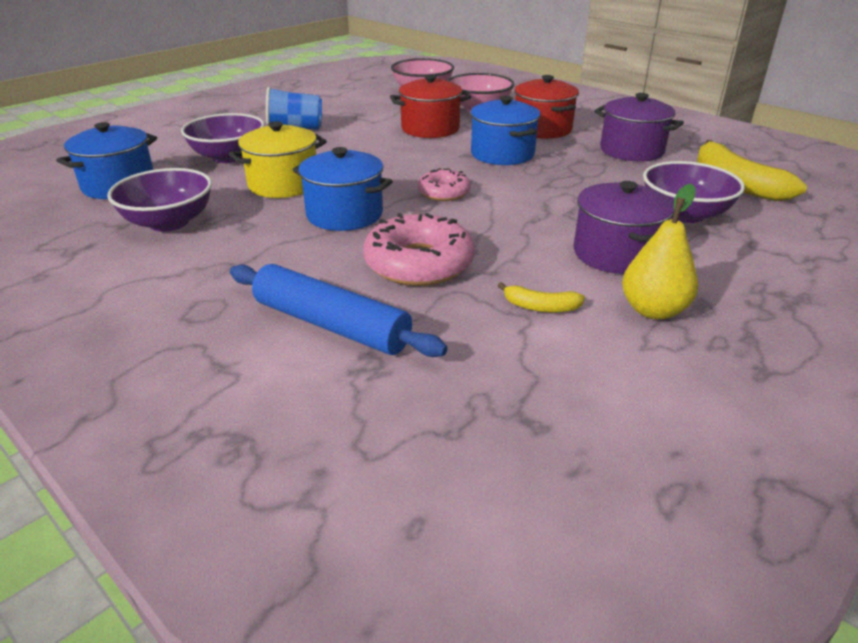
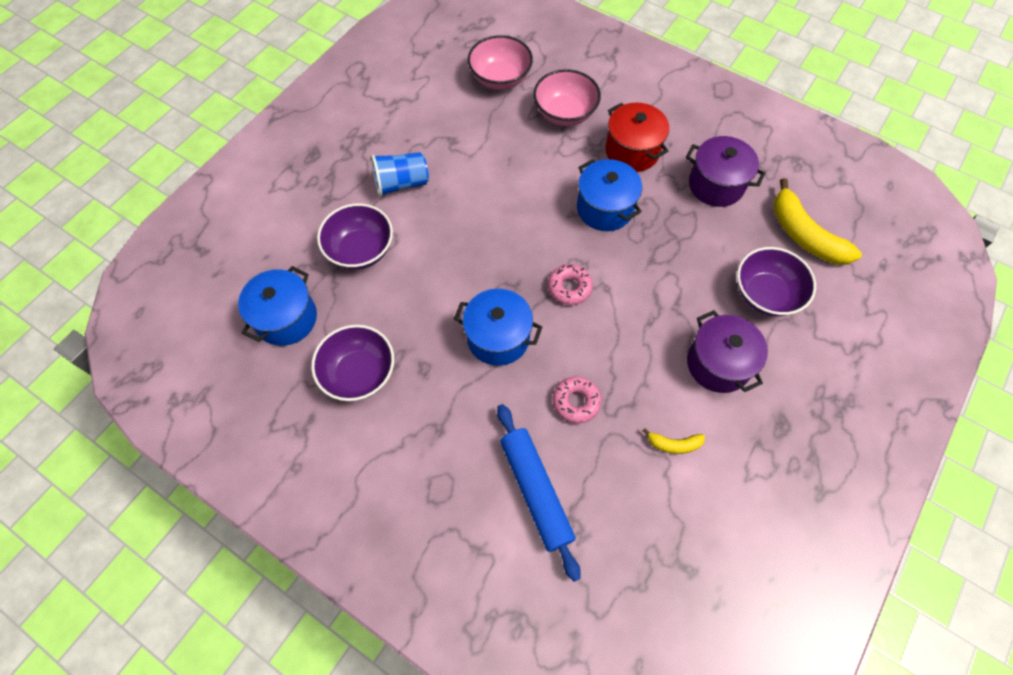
camera: 10 degrees left, 30 degrees up
(283, 184) = (429, 294): yellow pot -> none
(331, 325) = (535, 491): blue rolling pin -> blue rolling pin turned 45 degrees clockwise
(419, 263) = (576, 402): pink donut -> pink donut, size x0.58
(430, 129) = (528, 165): red pot -> none
(653, 310) = (750, 435): yellow pear -> none

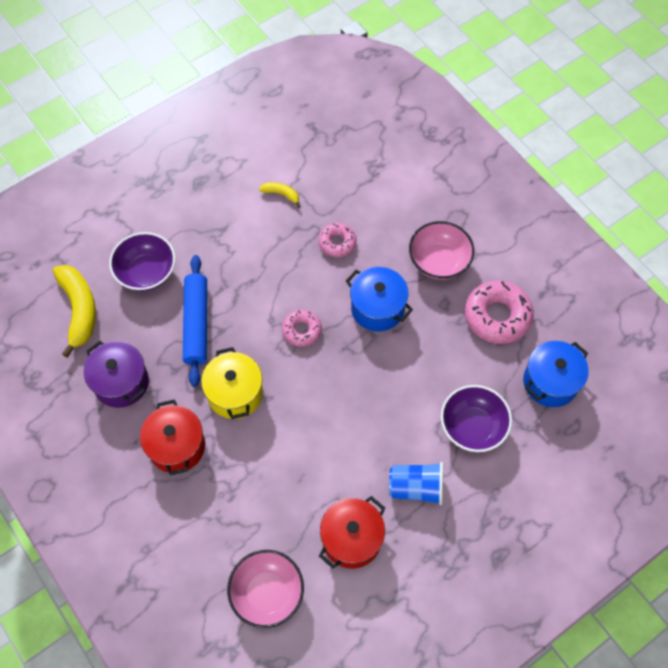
camera: 160 degrees left, 0 degrees up
(359, 373) = (497, 316): purple bowl -> pink donut
(446, 131) = (351, 539): none -> red pot
(535, 491) = (391, 197): blue rolling pin -> blue rolling pin (196, 324)
(565, 113) = (219, 517): pink bowl -> pink bowl (439, 261)
(604, 208) = (235, 393): blue pot -> yellow pot
(718, 364) = (217, 235): purple pot -> none

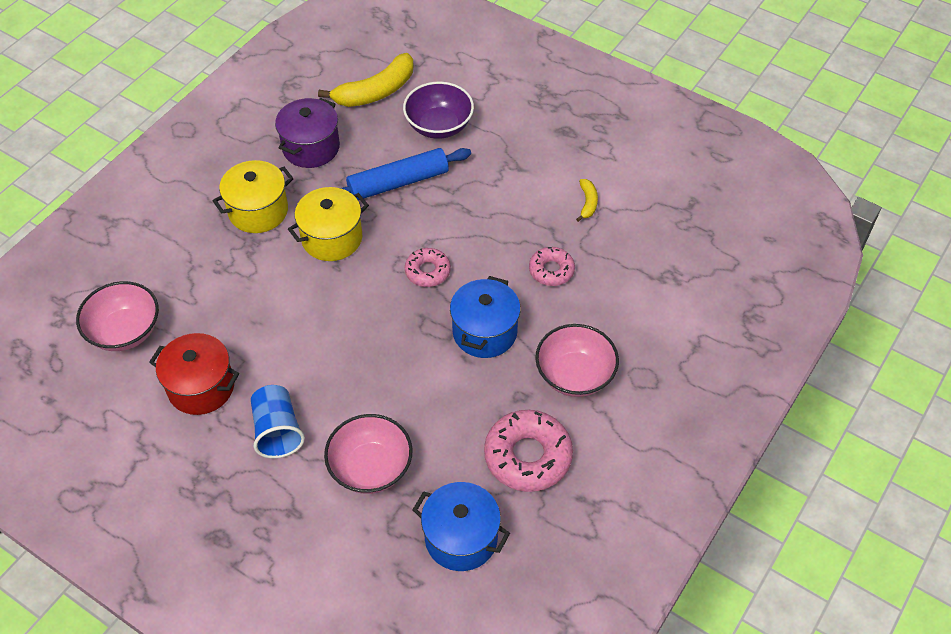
camera: 70 degrees right, 10 degrees down
(177, 446) = (258, 211): red pot -> yellow pot
(472, 427) = (371, 468): purple bowl -> pink bowl

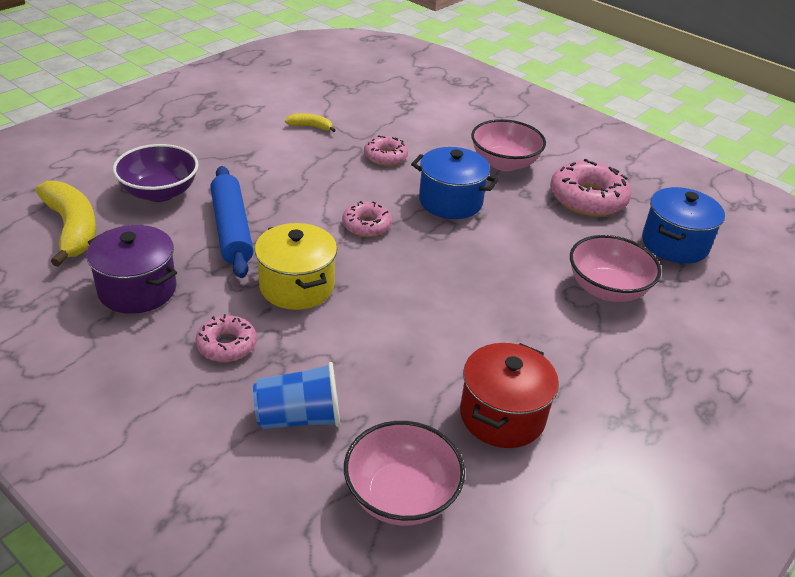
camera: 85 degrees left, 15 degrees down
(258, 211) = (226, 345): yellow pot -> pink donut
(277, 431) = (565, 352): blue cup -> blue cup (299, 417)

